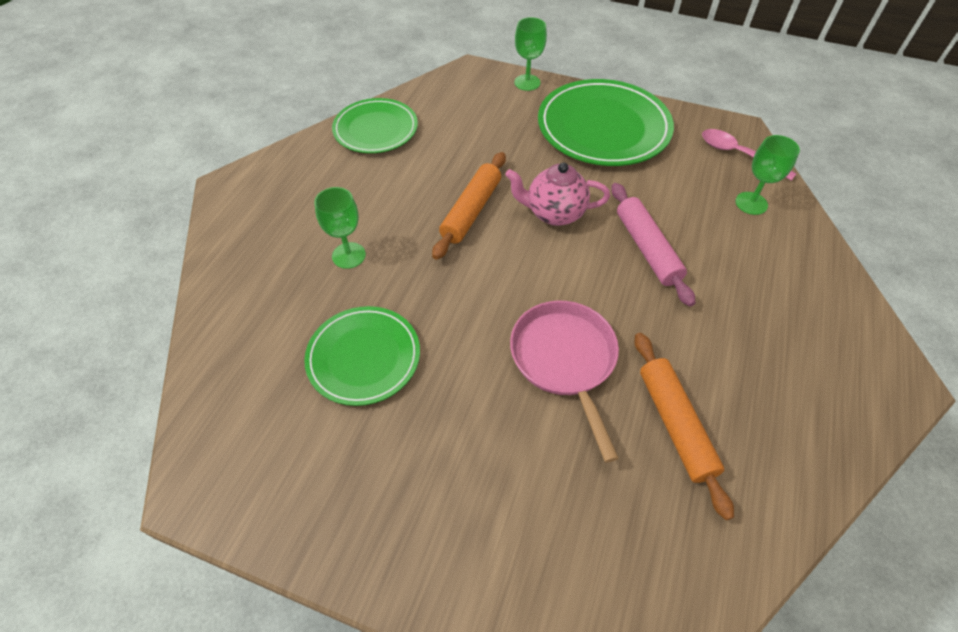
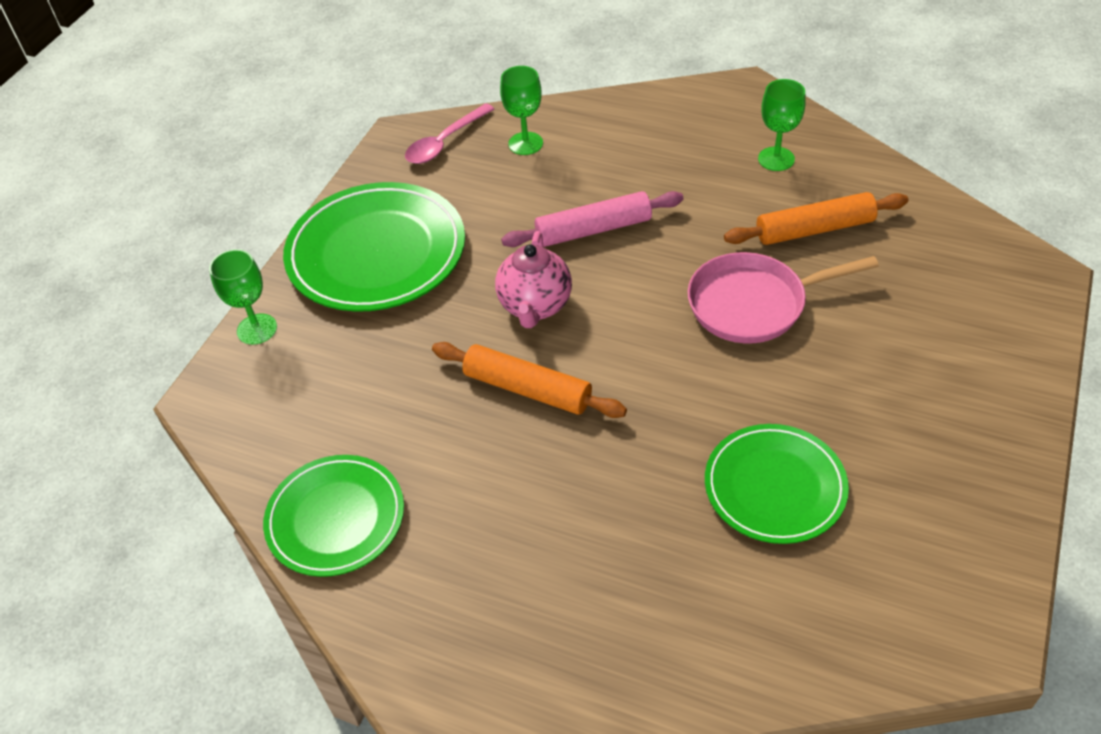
camera: 85 degrees left, 5 degrees down
(348, 255) = (609, 523): green goblet -> green goblet (776, 159)

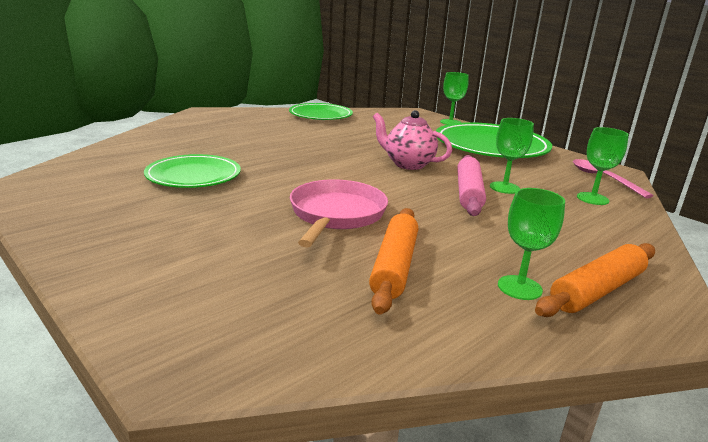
camera: 110 degrees right, 25 degrees down
(527, 389) = (346, 150): orange rolling pin -> orange rolling pin (597, 290)
(549, 207) = (504, 188): none -> green goblet

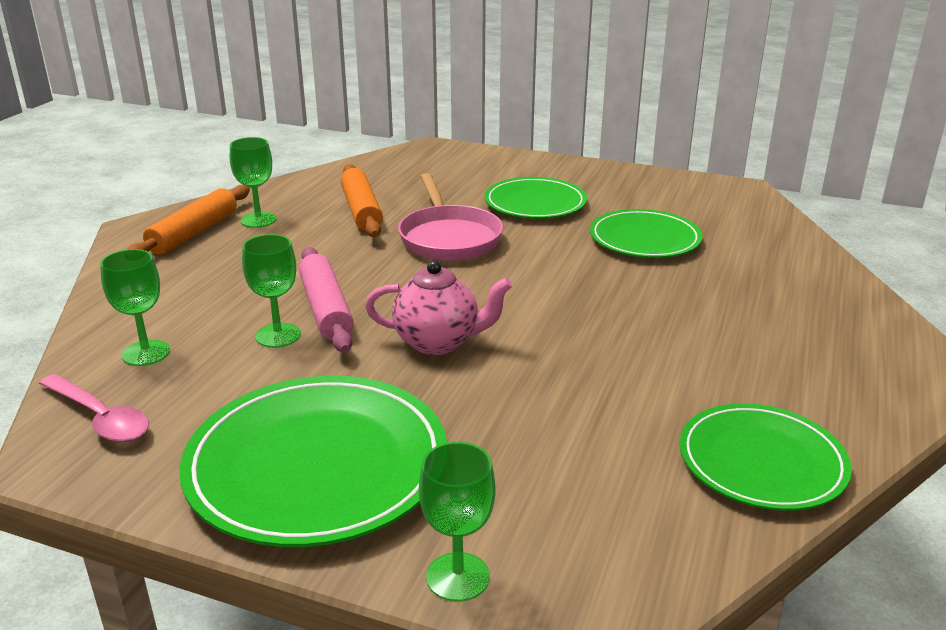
camera: 155 degrees right, 5 degrees up
(213, 224) = (535, 203): none -> green plate

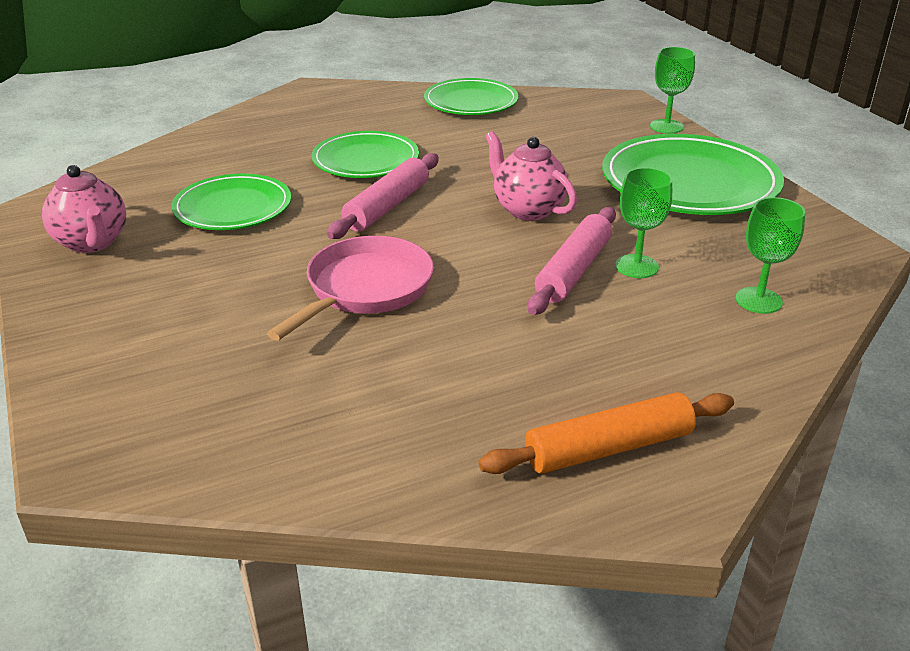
camera: 135 degrees left, 5 degrees up
(100, 418) = (817, 263): pink spoon -> none
(258, 220) = (509, 428): green goblet -> none
(361, 210) = (379, 375): orange rolling pin -> none
(535, 203) = (213, 287): green plate -> green plate (365, 160)
(551, 289) = (387, 206): none -> pink rolling pin
(656, 190) = (92, 243): none -> pink teapot

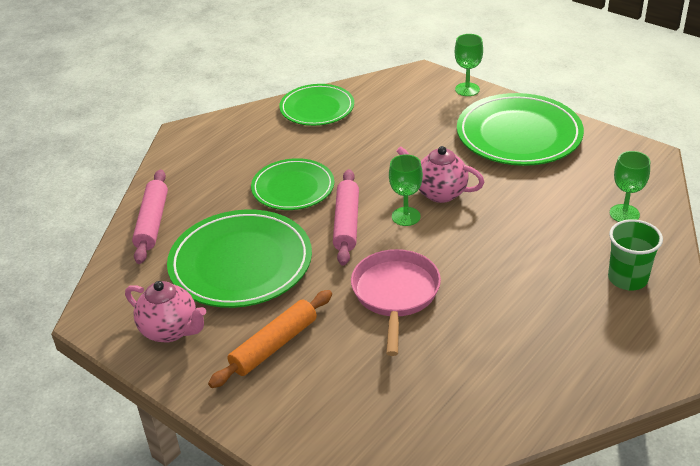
camera: 25 degrees left, 5 degrees up
(233, 208) = (241, 263): green plate -> green plate, size x1.58
(573, 271) = (507, 231): pink rolling pin -> pink rolling pin (152, 222)
(608, 448) = (623, 345): orange rolling pin -> orange rolling pin (274, 345)
(636, 266) = (540, 214): green goblet -> green goblet (406, 216)
(692, 373) = (627, 278): none -> green cup

